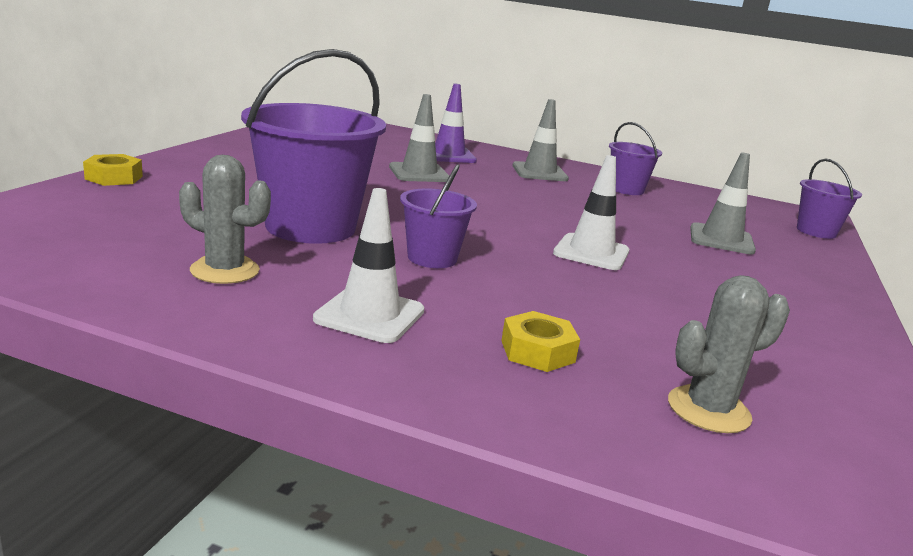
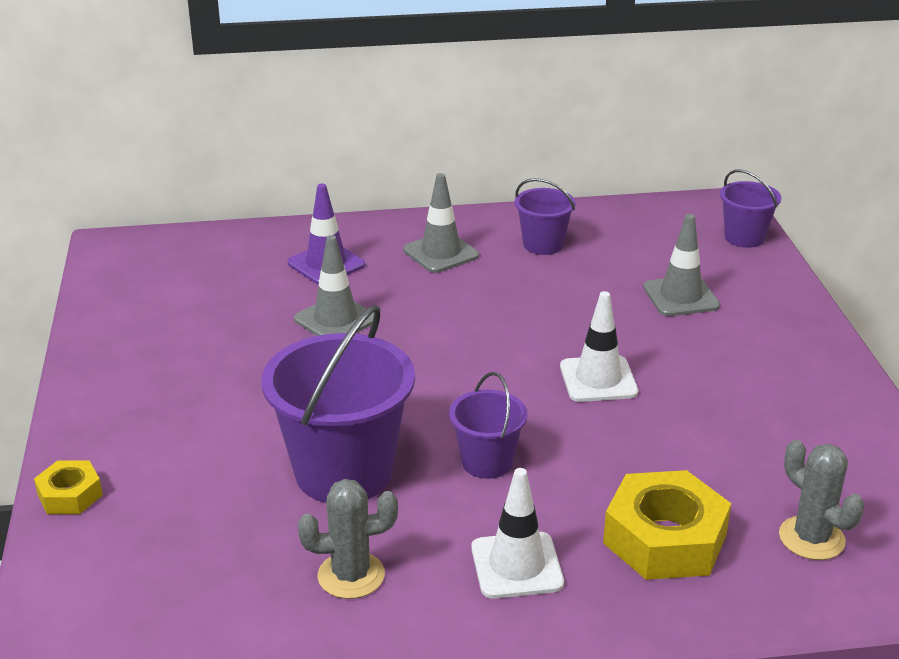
camera: 25 degrees left, 10 degrees up
(537, 351) = (664, 539): yellow nut -> yellow nut, size x1.85
(708, 410) = (811, 538): grey cactus -> grey cactus turned 75 degrees counterclockwise

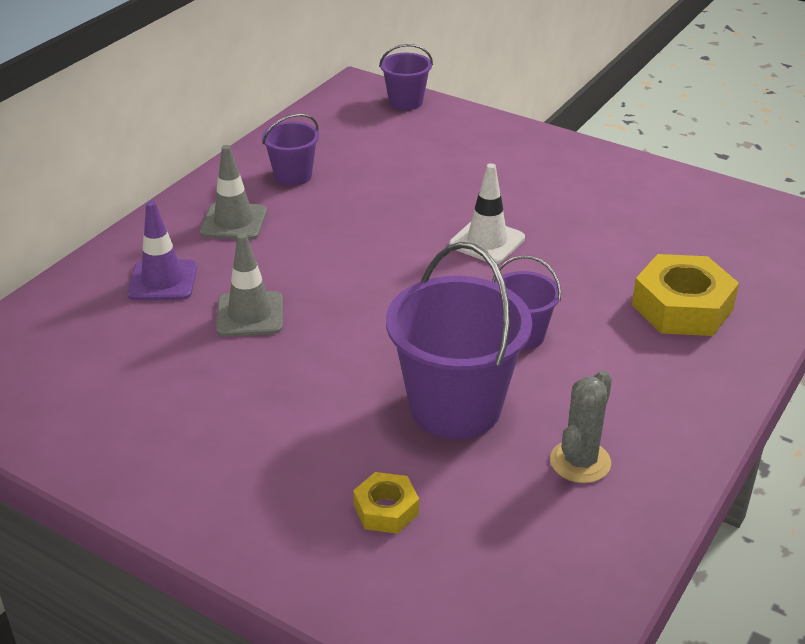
camera: 50 degrees left, 5 degrees up
(70, 495) = (305, 575): yellow nut -> yellow nut (386, 509)
(516, 566) = (647, 380): white traffic cone -> none
(680, 297) = (438, 160): grey traffic cone -> none
(811, 538) = (736, 255): grey cactus -> none

